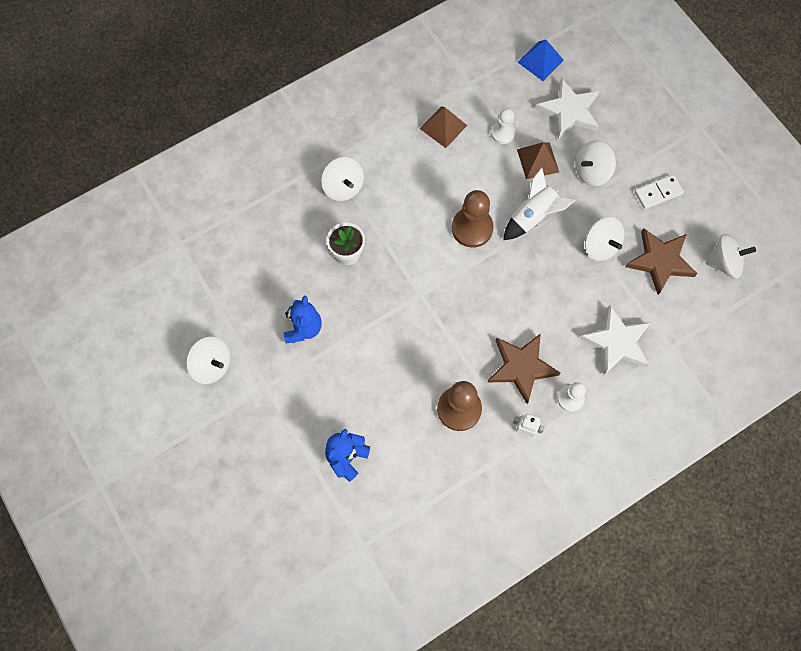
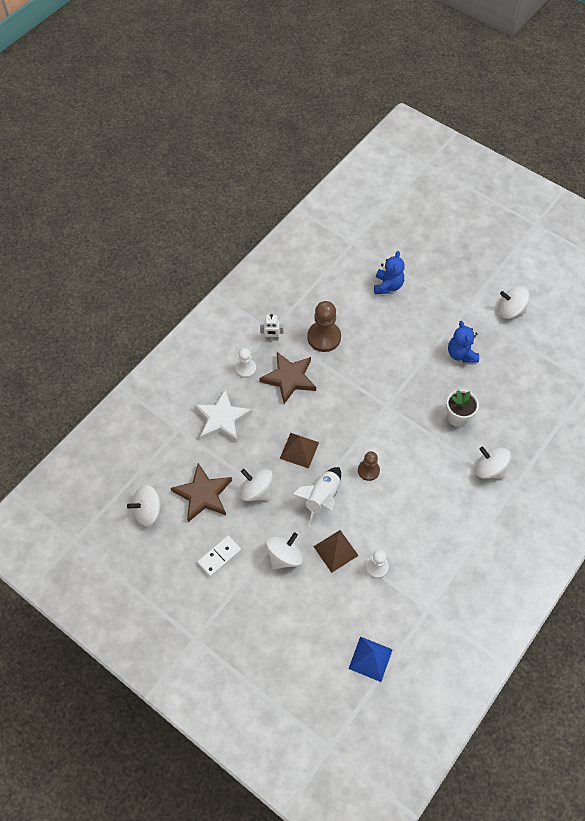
camera: 160 degrees right, 10 degrees down
(443, 127) = (432, 554): brown pyramid -> brown pyramid (299, 450)
(472, 228) = (368, 470): brown pawn -> brown pawn, size x0.60
(569, 111) = (324, 611): white star -> none

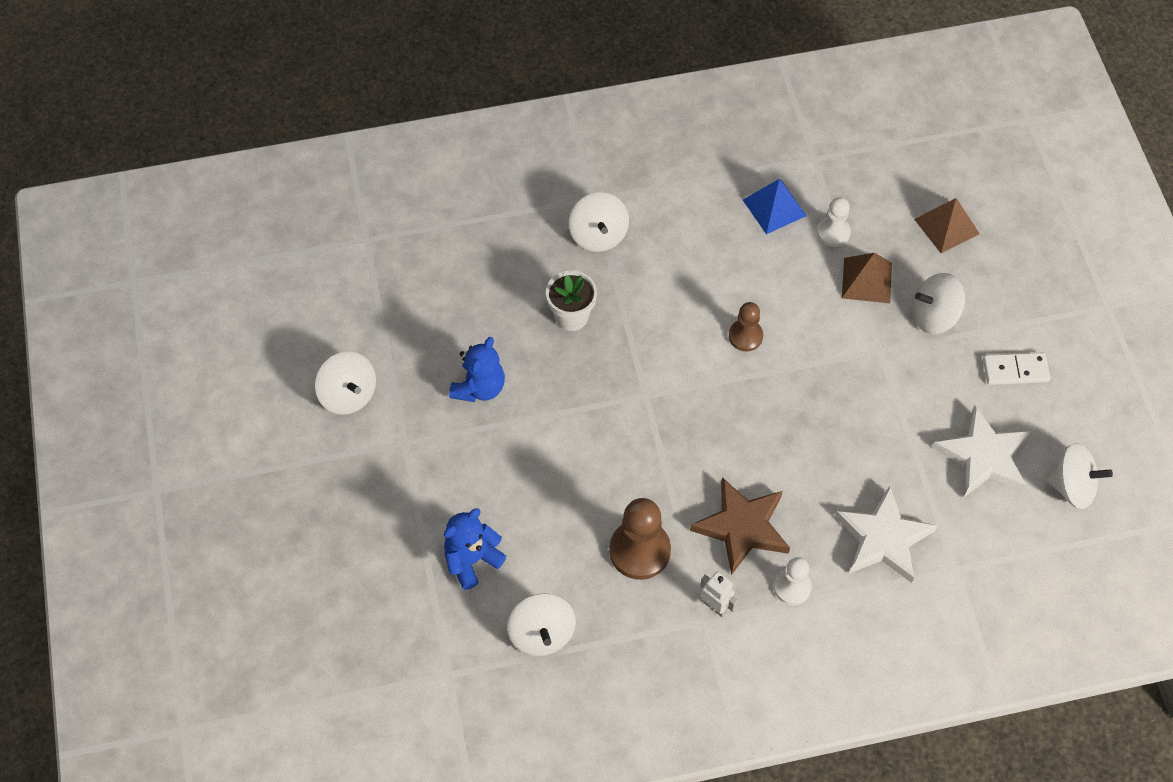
camera: 140 degrees left, 0 degrees up
(203, 495) = (983, 456): brown star -> white star
(257, 491) = (909, 412): white spinning top -> white spinning top (541, 634)
(299, 450) = (812, 422): brown pyramid -> brown pyramid (946, 226)
(321, 498) = (833, 347): white rocket -> none
(370, 659) = (919, 159): blue pyramid -> blue pyramid (774, 207)

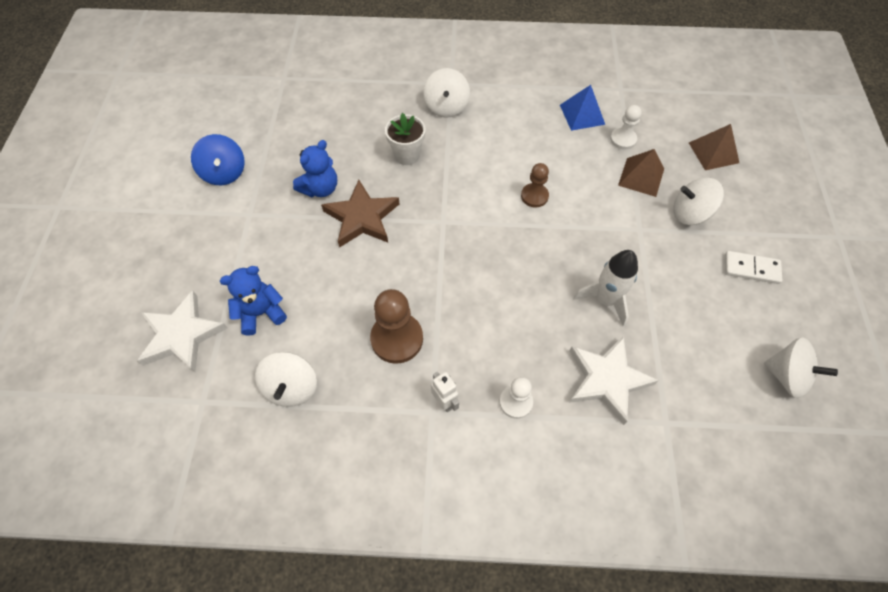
camera: 15 degrees right, 0 degrees up
(348, 395) = (224, 173): white spinning top -> blue spinning top
(742, 527) = (488, 340): brown star -> brown star (362, 217)
(860, 448) = (605, 300): none -> white rocket
(983, 456) = (711, 332): white star -> white star (182, 335)

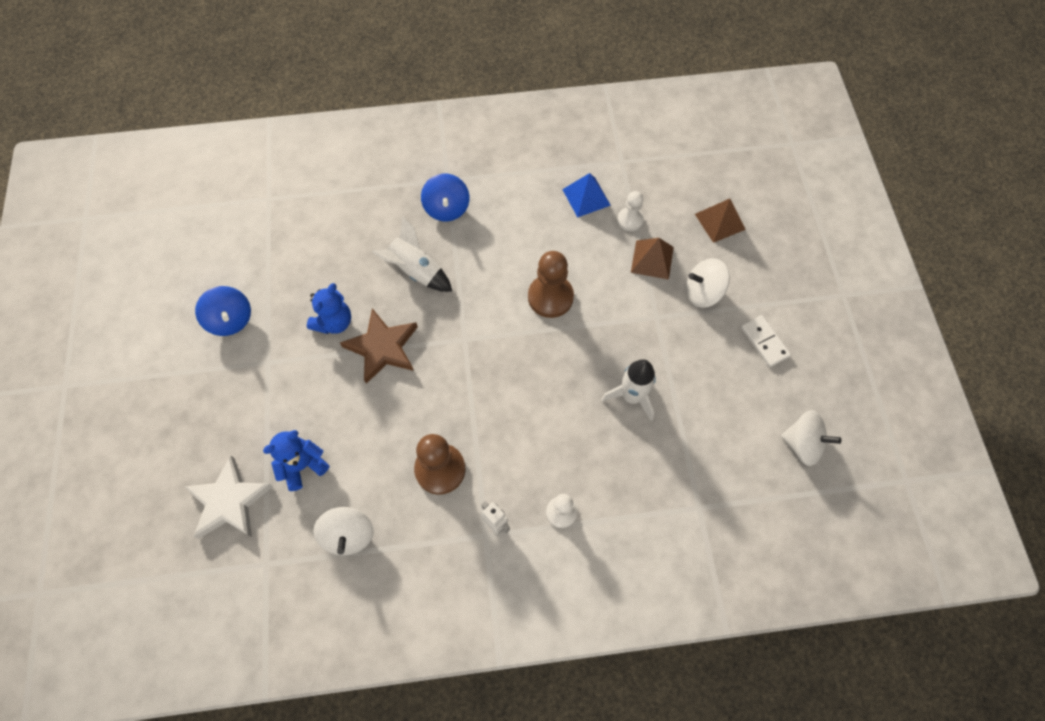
camera: 10 degrees left, 5 degrees up
(407, 155) = (415, 271): white flower pot -> white rocket
(446, 107) = (447, 208): white spinning top -> blue spinning top
(534, 196) = (550, 297): brown pawn -> brown pawn, size x1.67
(607, 380) = (642, 476): white star -> none
(751, 269) = (764, 342): white domino -> white domino turned 60 degrees clockwise

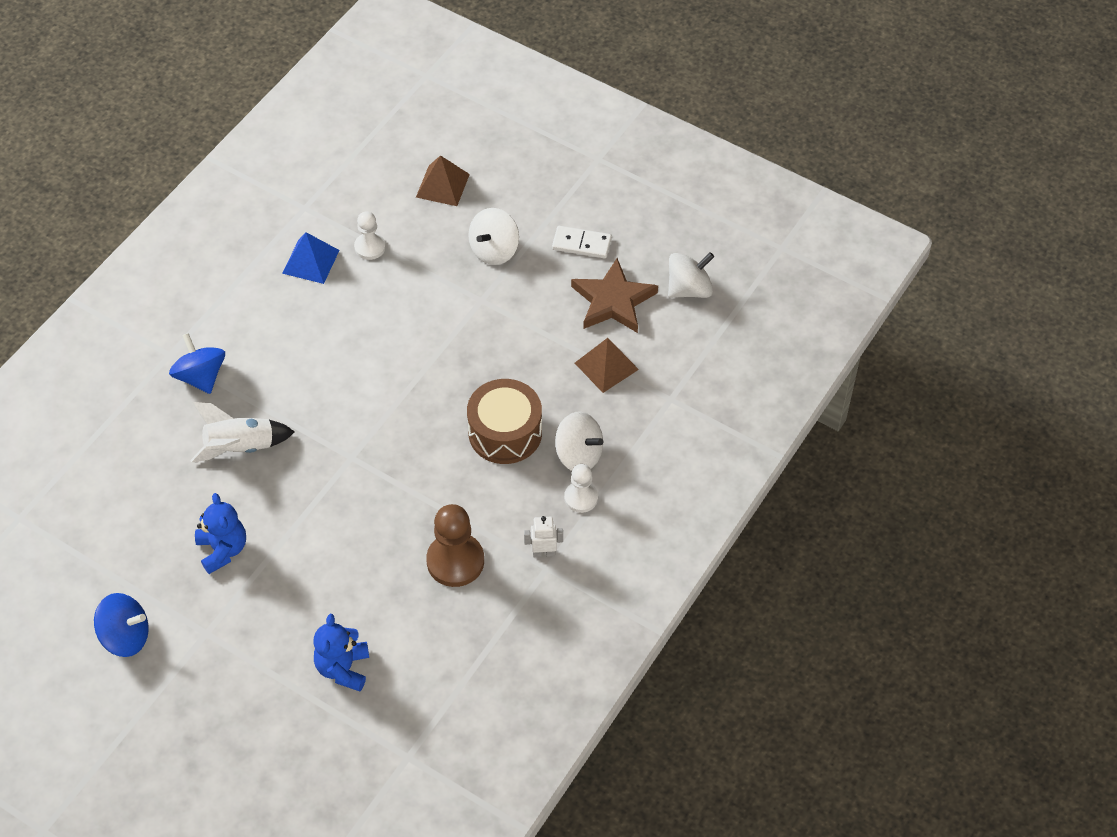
camera: 50 degrees left, 10 degrees down
(229, 501) = (318, 751): white star -> none
(348, 535) = (445, 673): white spinning top -> white spinning top (578, 455)
(382, 348) = (291, 527): brown star -> brown star (613, 301)
(447, 208) = (201, 376): blue spinning top -> blue spinning top turned 150 degrees counterclockwise
(550, 297) = (380, 362): brown pawn -> none
(568, 418) = (505, 432): none -> brown drum
(632, 397) = (533, 373): white rocket -> none
(652, 259) = (425, 261): brown pyramid -> brown pyramid (606, 366)

